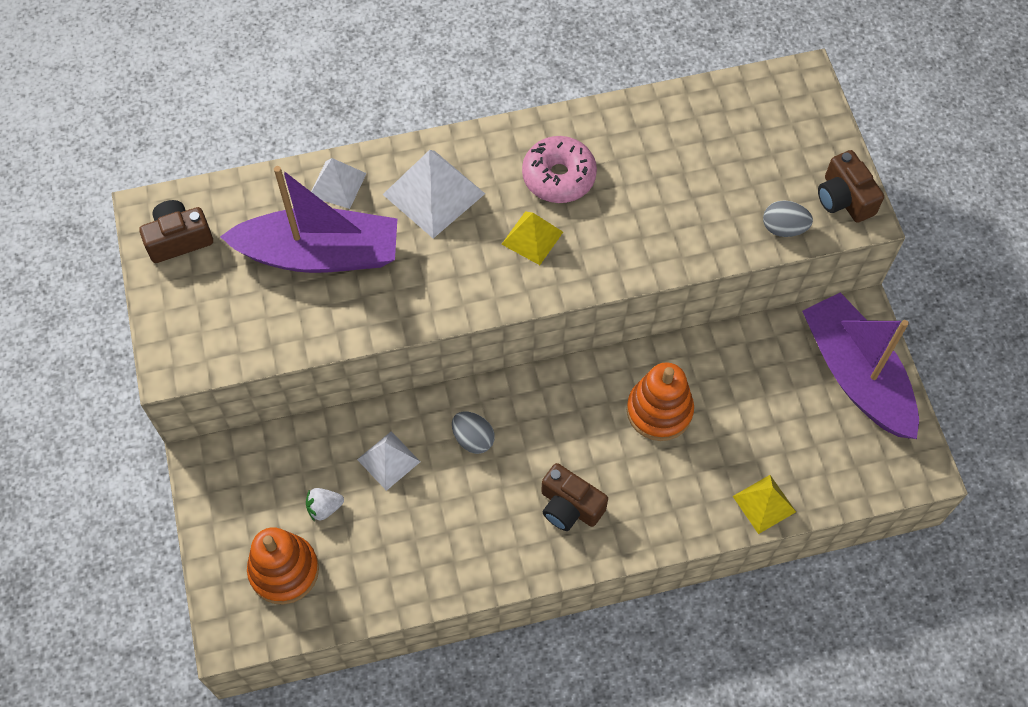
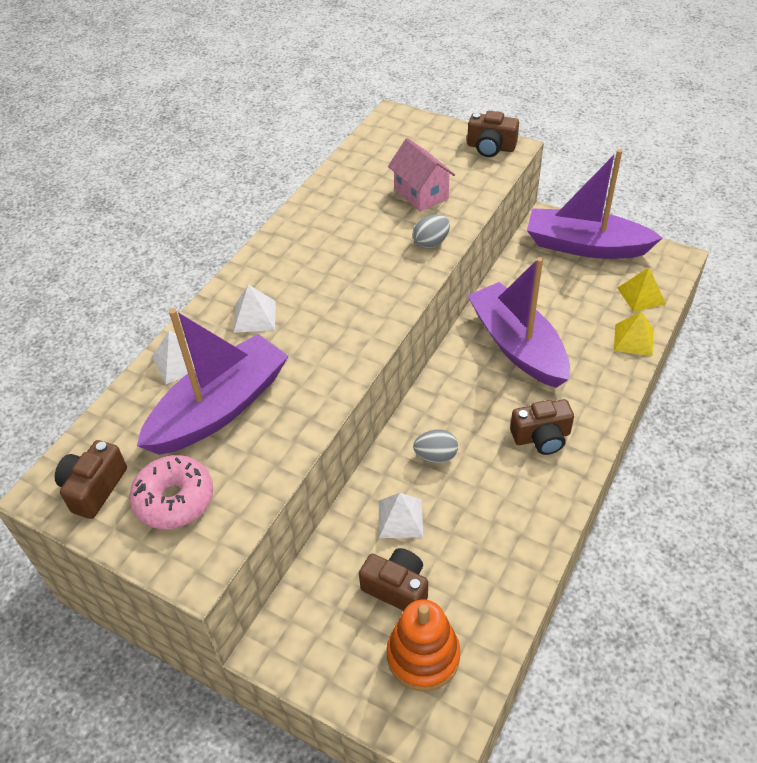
camera: 45 degrees left, 15 degrees down
(324, 508) = (397, 588): white strawberry -> brown camera
(434, 194) = (255, 316): white pyramid -> white pyramid, size x0.61
(532, 238) = (350, 289): yellow pyramid -> yellow pyramid (641, 295)
(559, 177) = (322, 250): pink donut -> pink donut (174, 499)
(659, 411) = (517, 346): orange stacking toy -> purple boat
(712, 193) = (421, 194): none -> pink house
(783, 228) = (481, 181): grey egg -> grey egg (431, 242)

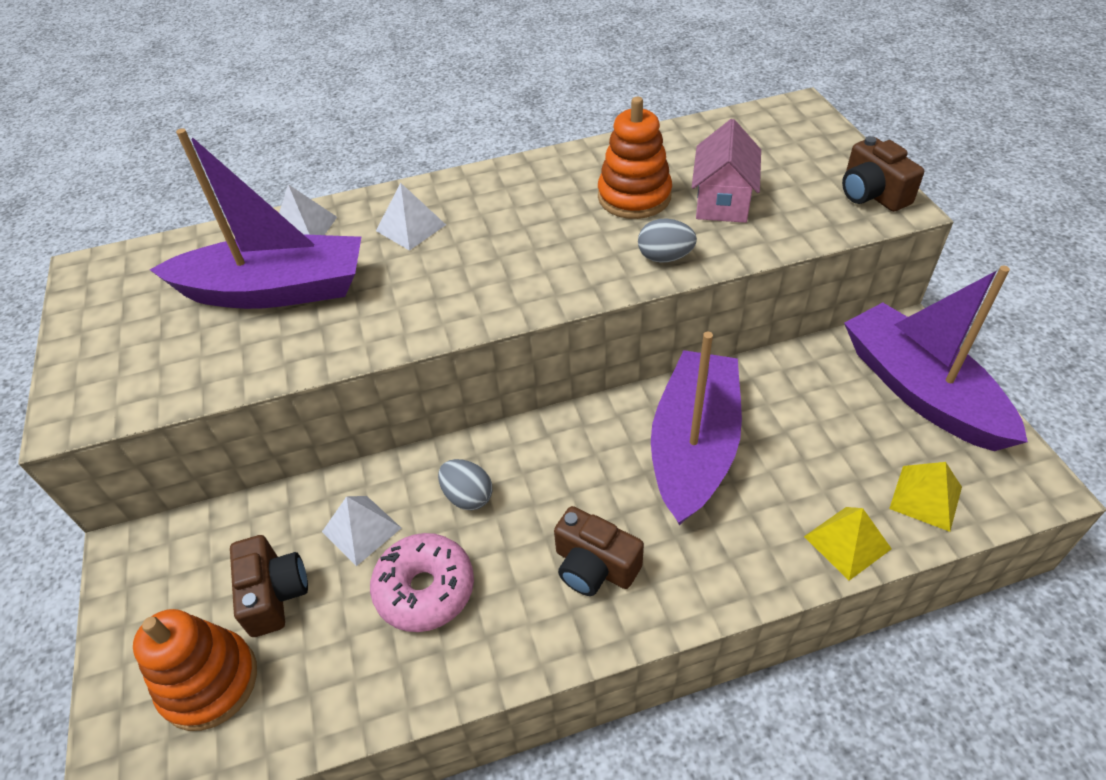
camera: 45 degrees right, 0 degrees up
(94, 488) = (114, 290): brown camera -> none
(174, 499) = (142, 343): pink donut -> pink donut (425, 589)
(368, 218) = (634, 197): none -> orange stacking toy

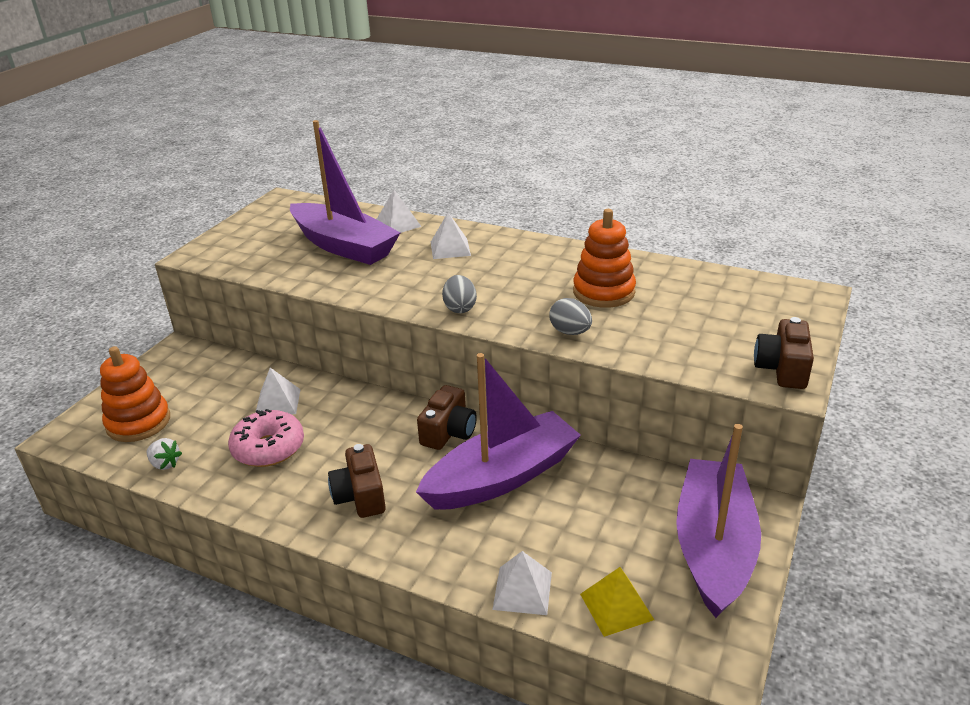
camera: 40 degrees right, 15 degrees down
(274, 594) = (207, 405): brown camera -> brown camera (448, 432)
(323, 704) = (165, 464): none -> white strawberry
(468, 496) = (345, 420): grey egg -> grey egg (460, 308)
(722, 201) = (659, 321): pink house -> none
(847, 542) = (522, 590): yellow pyramid -> white pyramid

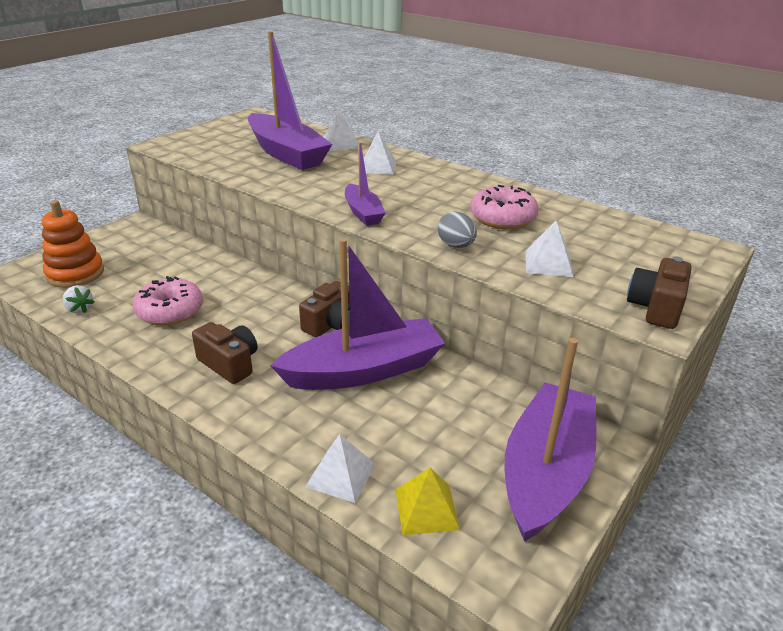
camera: 10 degrees right, 0 degrees up
(277, 402) = (195, 277): white pyramid -> white pyramid (548, 263)
(360, 496) = (229, 364): brown camera -> brown camera turned 135 degrees clockwise
(460, 308) = (363, 213): grey egg -> purple boat
(603, 292) = (502, 218): orange stacking toy -> pink donut

